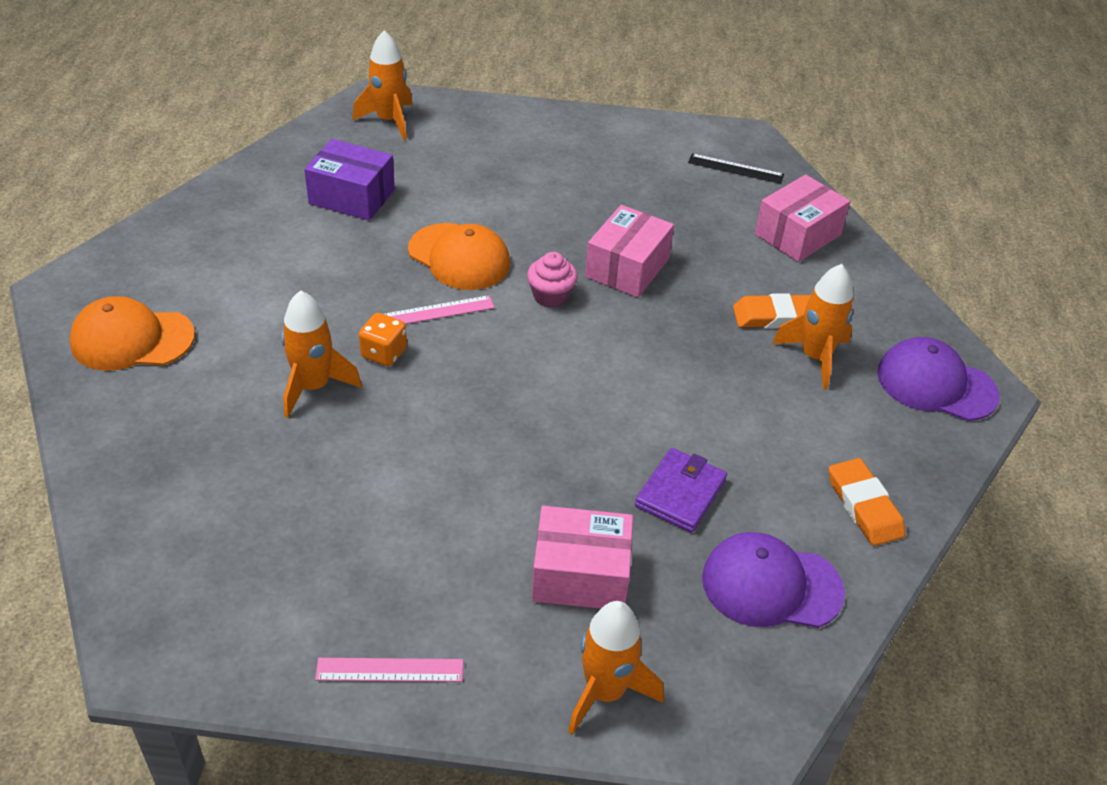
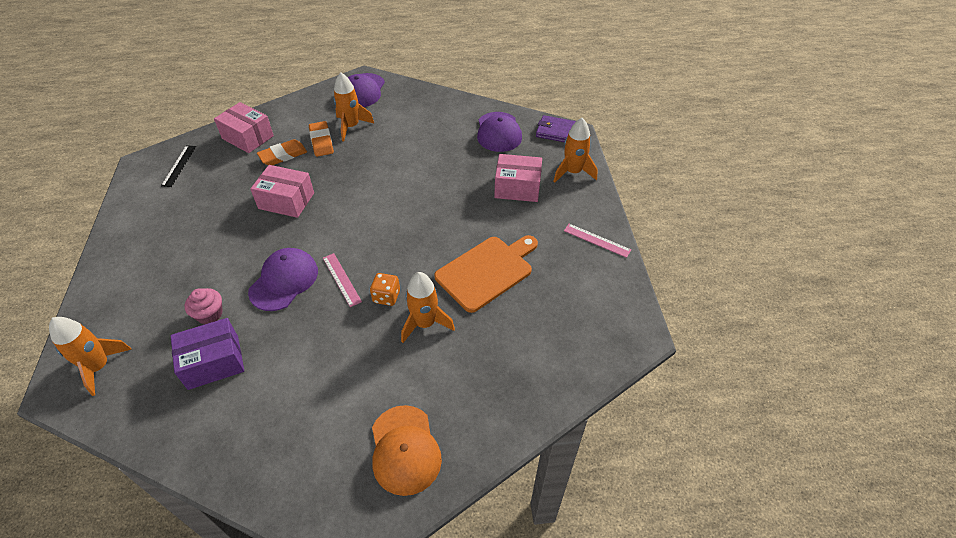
camera: 100 degrees left, 5 degrees up
(352, 197) = (213, 362): purple box -> purple box turned 60 degrees clockwise
(383, 479) = (486, 271): none -> orange cutting board
(390, 670) = (597, 240): pink ruler -> pink ruler turned 45 degrees counterclockwise
(459, 257) = (284, 281): orange cap -> purple cap
(551, 296) = (318, 230): pink cupcake -> pink cupcake (210, 314)
(580, 575) = (517, 188): pink box -> pink box turned 75 degrees counterclockwise
(680, 493) = (457, 162): purple wallet -> purple wallet (556, 131)
(864, 506) = (445, 109): orange eraser -> orange eraser (283, 155)

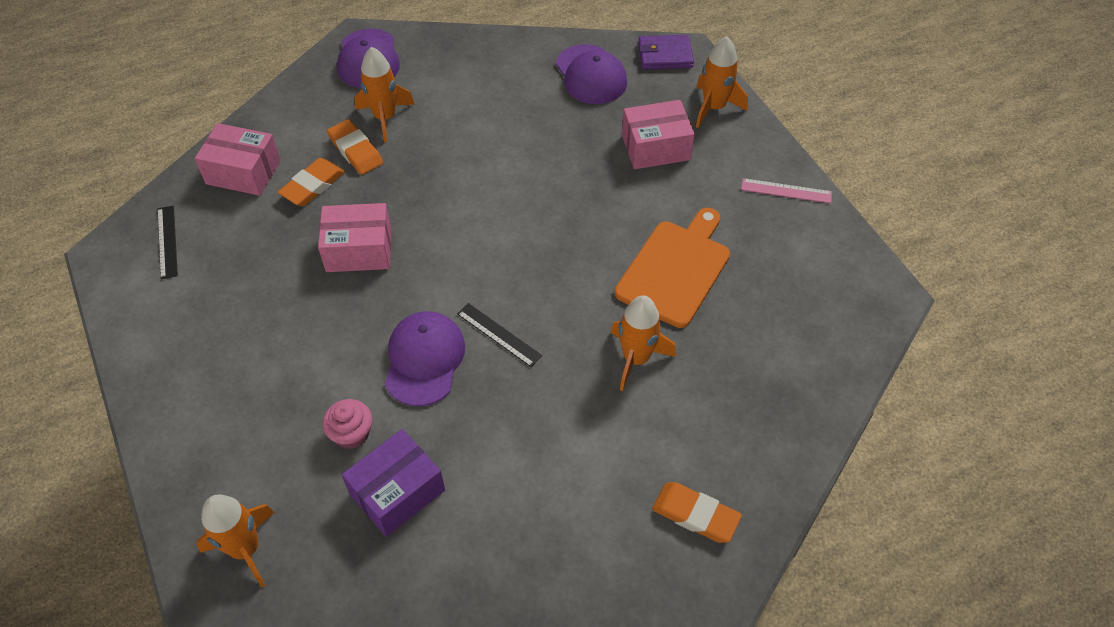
camera: 20 degrees left, 5 degrees up
(341, 279) = (499, 335): pink ruler -> black ruler
(386, 297) = (569, 339): orange dice -> none
(405, 450) = (695, 514): orange cap -> orange eraser

